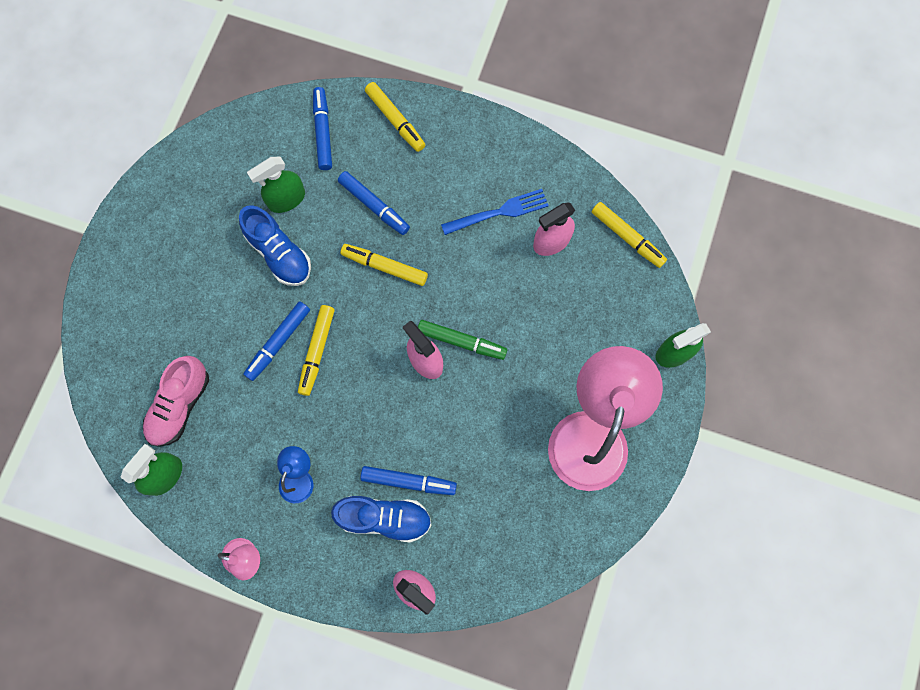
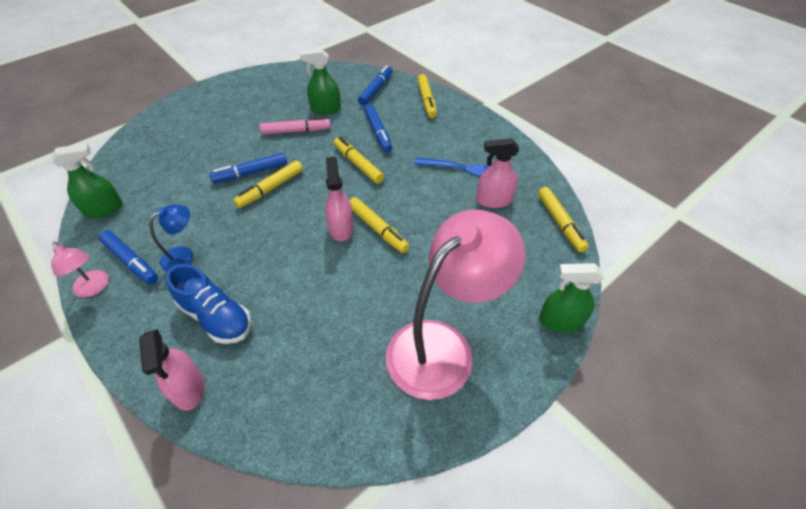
camera: 30 degrees right, 25 degrees down
(180, 405) = (156, 177): pink shoe -> none
(279, 254) = (296, 131): blue shoe -> pink marker
(408, 481) = (258, 300): blue marker -> blue marker (131, 261)
(461, 342) = (378, 229): green marker -> yellow marker

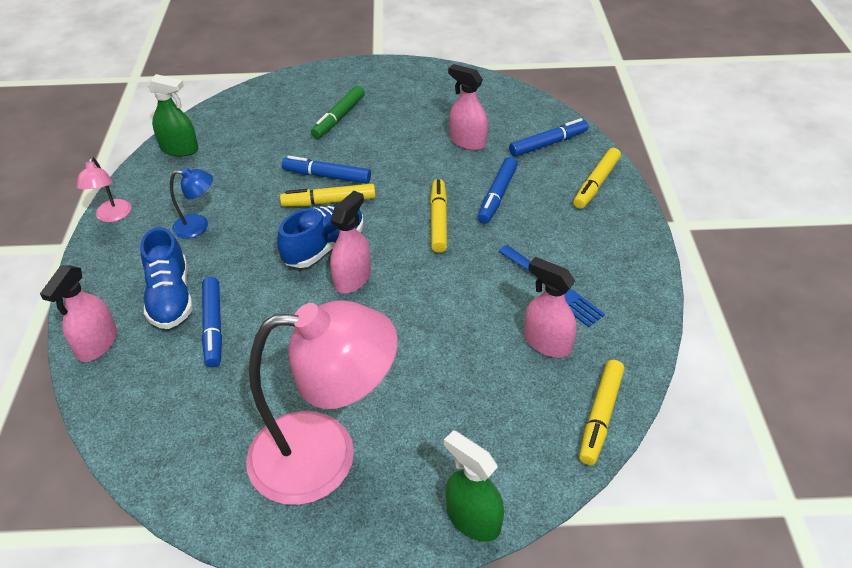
camera: 40 degrees right, 5 degrees down
(131, 261) = (157, 208): blue marker -> blue marker (213, 326)
(218, 131) = (339, 117): none -> green marker
(296, 131) = (412, 152): pink marker -> none
(299, 218) = (324, 246): none -> blue shoe
(325, 109) = (467, 142): green spray bottle -> pink spray bottle
(378, 229) = (387, 300): yellow marker -> none

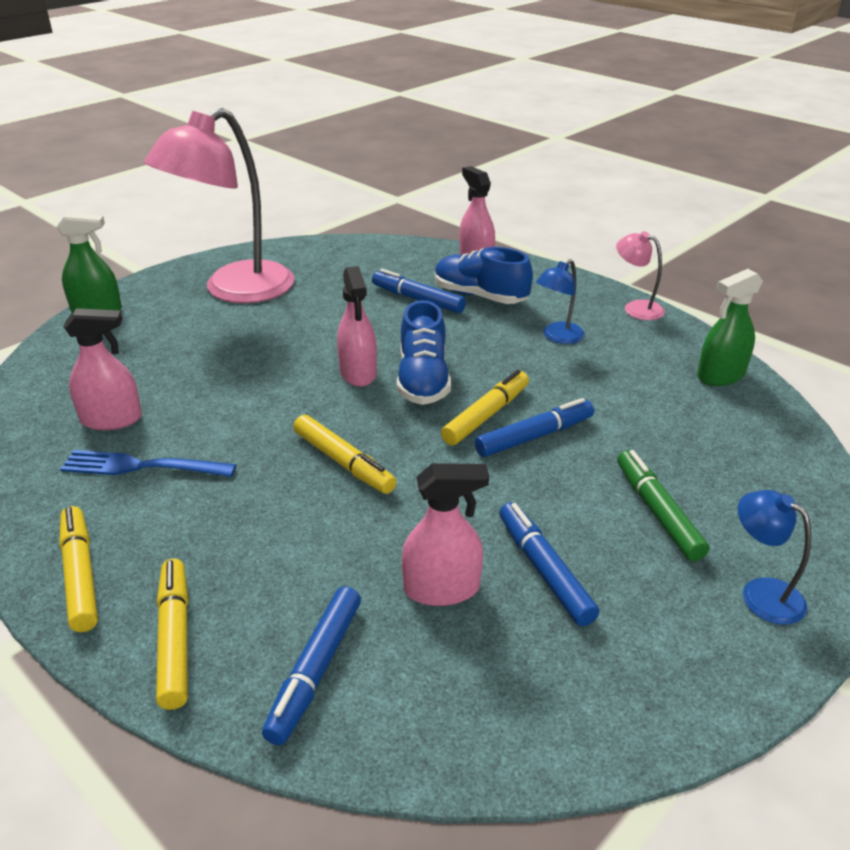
camera: 135 degrees right, 10 degrees down
(357, 79) = (761, 593): none -> blue lamp
(497, 195) = (307, 531): blue marker -> blue marker (544, 570)
(600, 416) = (23, 396): yellow marker -> yellow marker (80, 575)

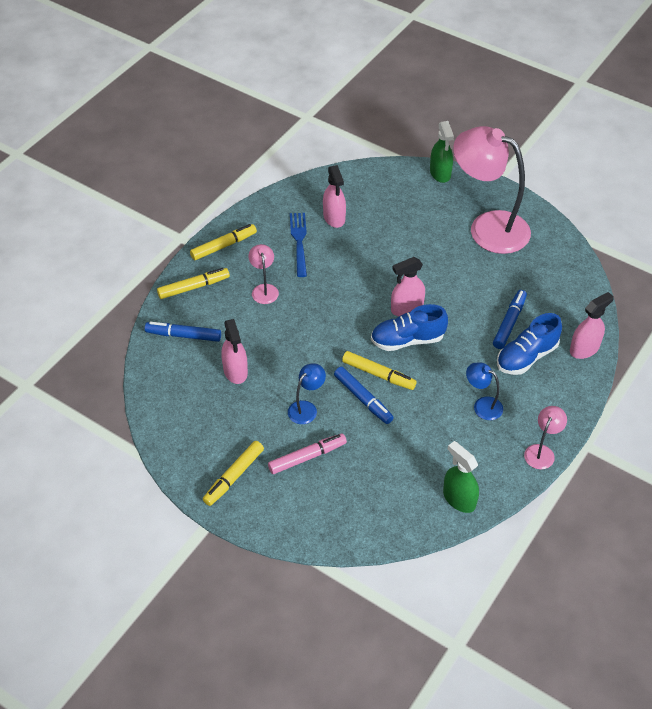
camera: 80 degrees right, 15 degrees up
(239, 525) = (264, 289): none -> pink lamp
(343, 462) = (320, 318): yellow marker -> yellow marker (234, 476)
(480, 296) = (526, 357): blue shoe -> blue shoe turned 150 degrees counterclockwise
(544, 570) = (254, 409): blue marker -> none
(657, 512) = (307, 457): green marker -> pink marker
(761, 593) = (253, 499): blue lamp -> blue lamp (306, 408)

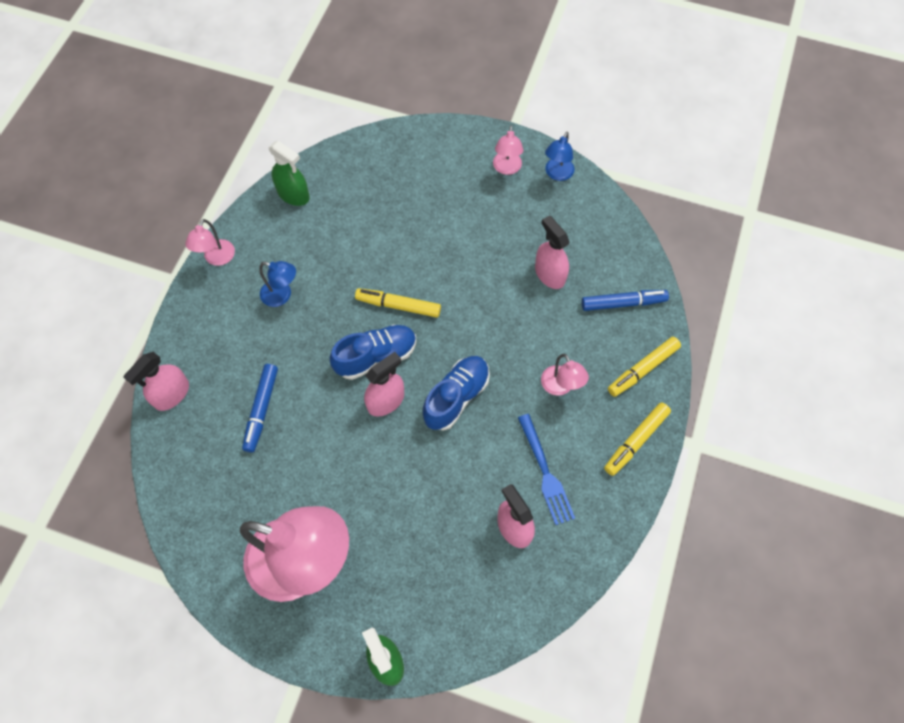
camera: 165 degrees right, 15 degrees up
(234, 476) = (506, 168): yellow marker -> pink lamp
(306, 408) = (462, 250): blue lamp -> blue lamp (557, 174)
(307, 457) = (445, 201): pink marker -> none
(363, 399) = (407, 273): blue marker -> none
(526, 357) = (238, 367): blue shoe -> blue shoe (456, 397)

